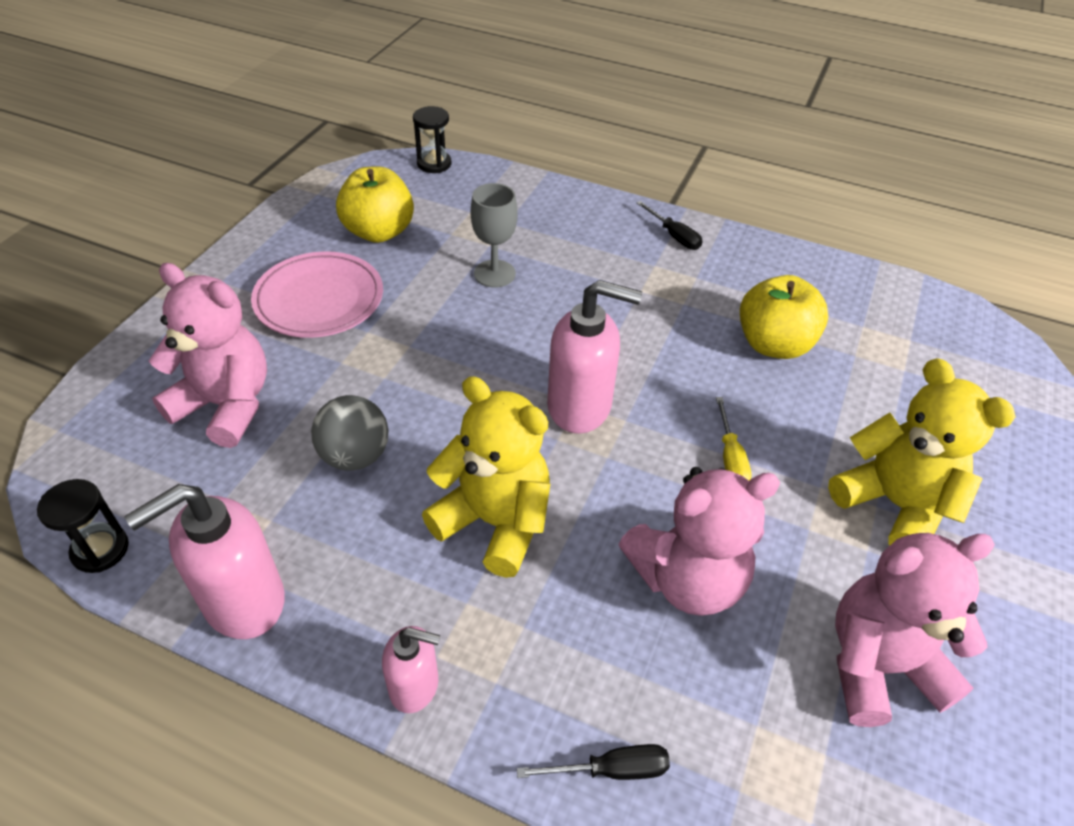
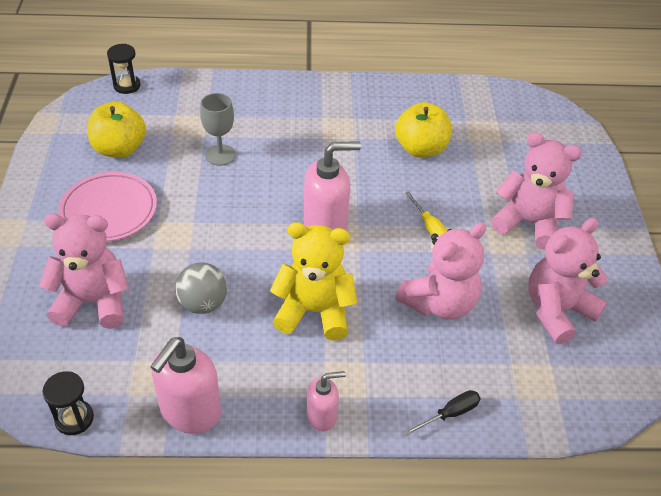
camera: 25 degrees left, 0 degrees up
(674, 236) = (324, 93): black screwdriver -> none
(894, 504) = (529, 223): yellow teddy bear -> pink teddy bear

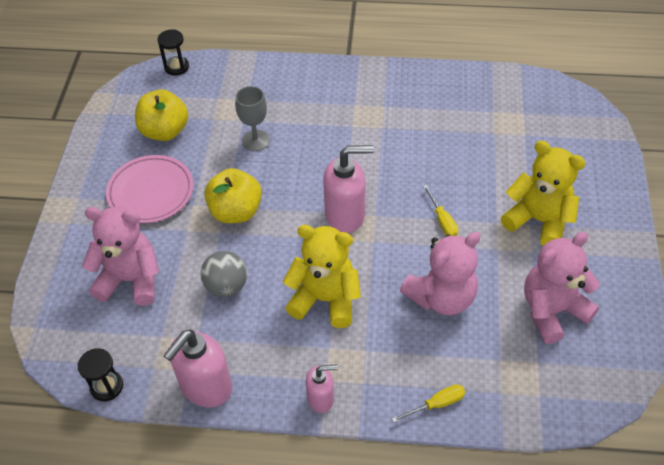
camera: 10 degrees right, 5 degrees up
(421, 148) = (445, 140): yellow apple -> yellow apple (236, 211)
(450, 414) = (436, 404): black screwdriver -> yellow screwdriver
(529, 223) = (538, 220): pink teddy bear -> yellow teddy bear

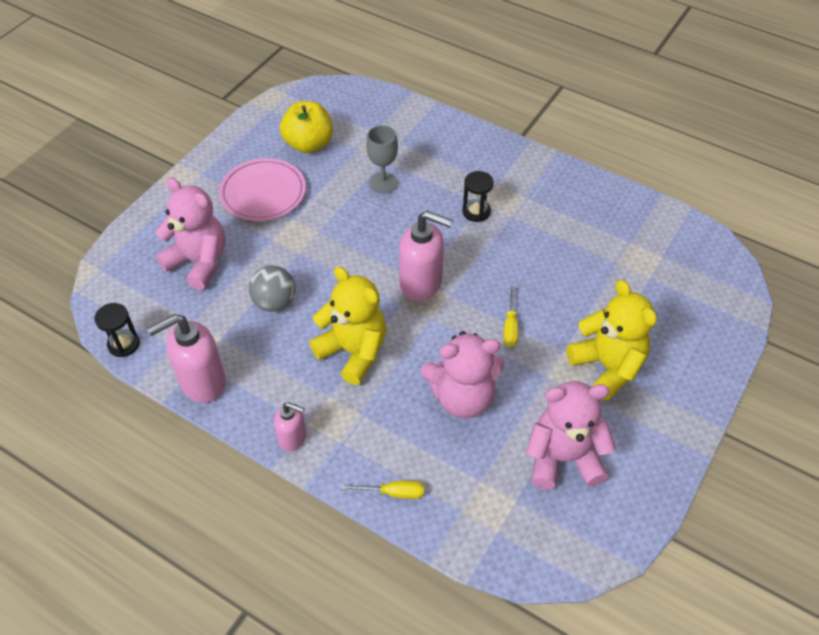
camera: 25 degrees right, 0 degrees up
(176, 67) = (355, 90): black hourglass -> black hourglass (476, 212)
(236, 211) = (325, 240): yellow apple -> none

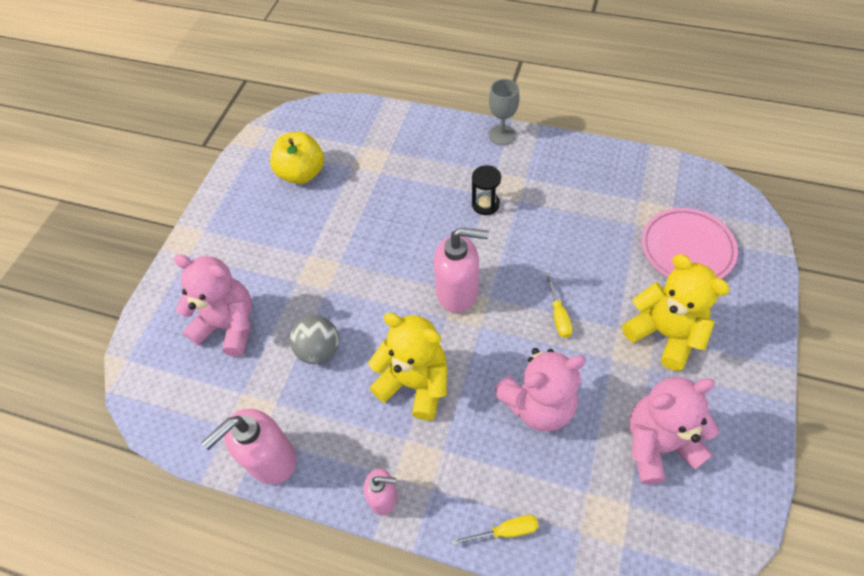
camera: 10 degrees left, 5 degrees up
(123, 344) = (176, 438): black hourglass -> none
(263, 193) = (272, 235): pink plate -> pink plate (687, 248)
(383, 183) = (387, 196): grey goblet -> grey goblet (502, 135)

